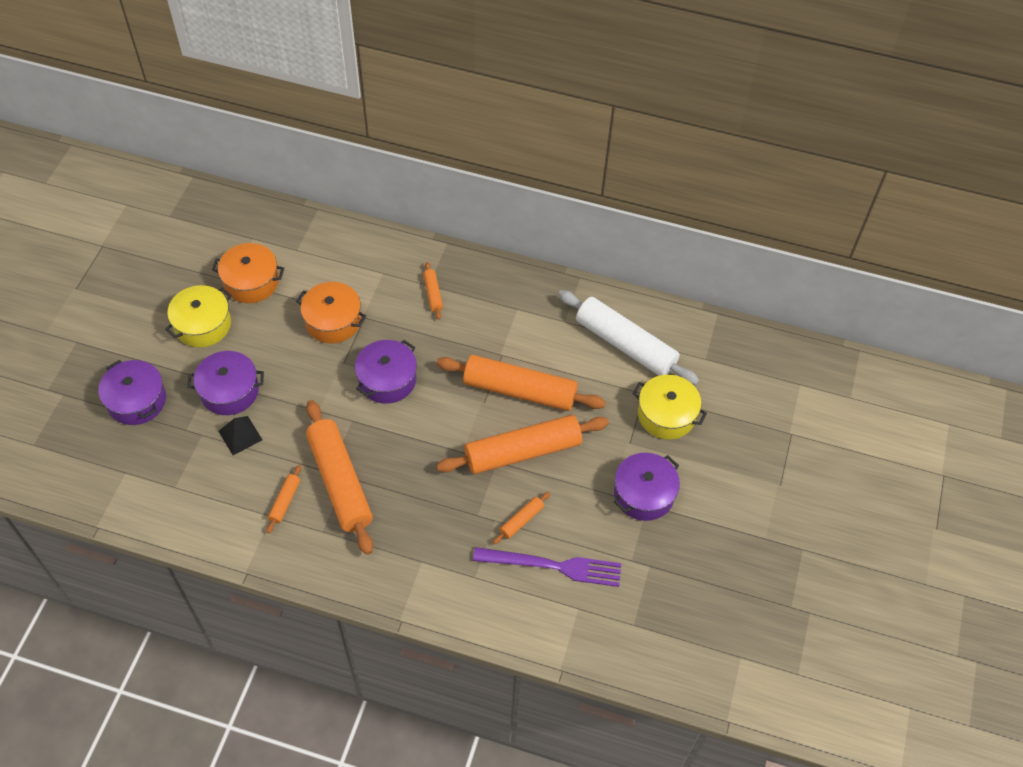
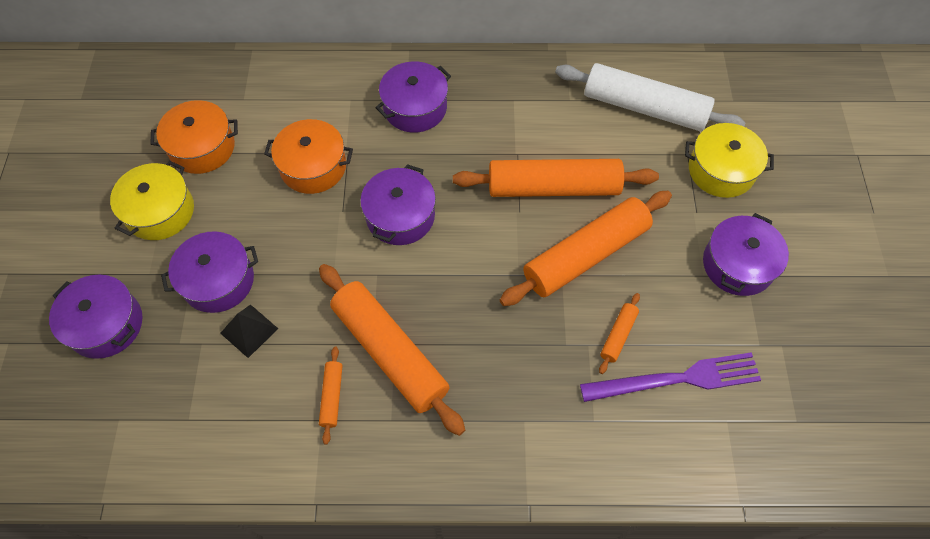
camera: 15 degrees left, 5 degrees up
(433, 294) = (415, 108): orange rolling pin -> purple pot

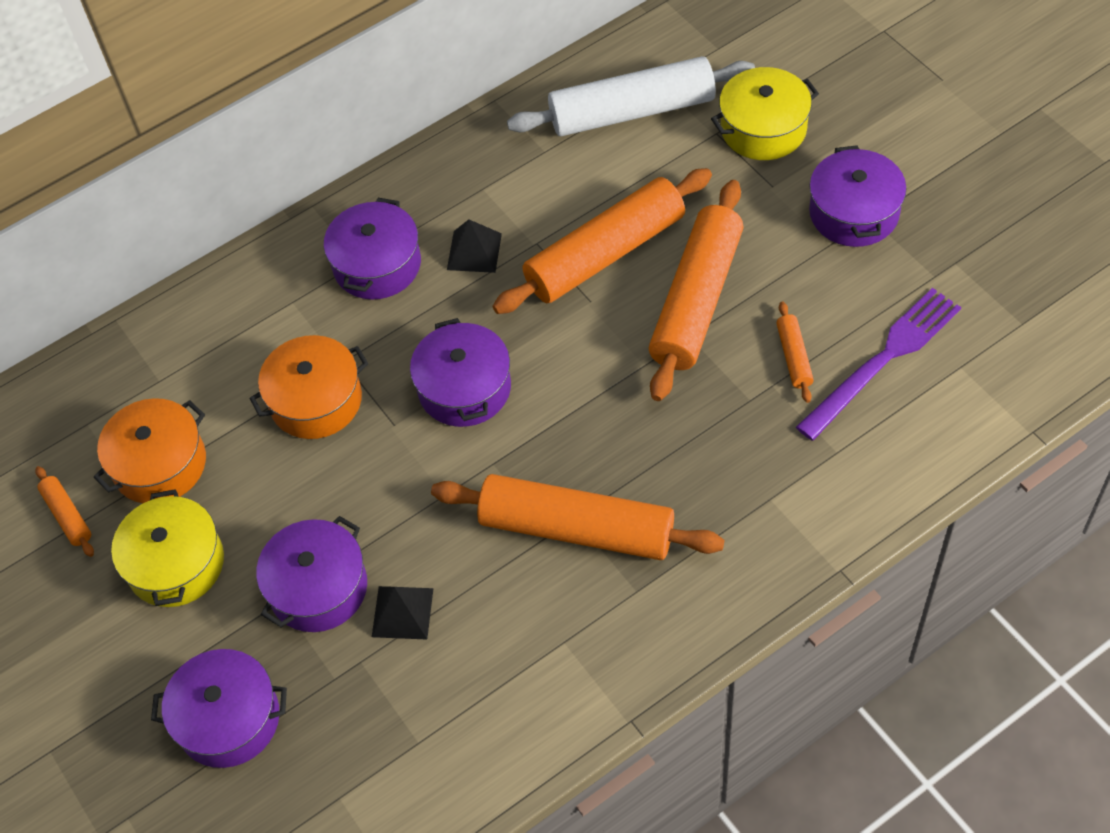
camera: 30 degrees left, 5 degrees down
(332, 396) = (554, 612): orange rolling pin -> orange rolling pin (67, 515)
(476, 135) = (474, 251): none -> black pyramid

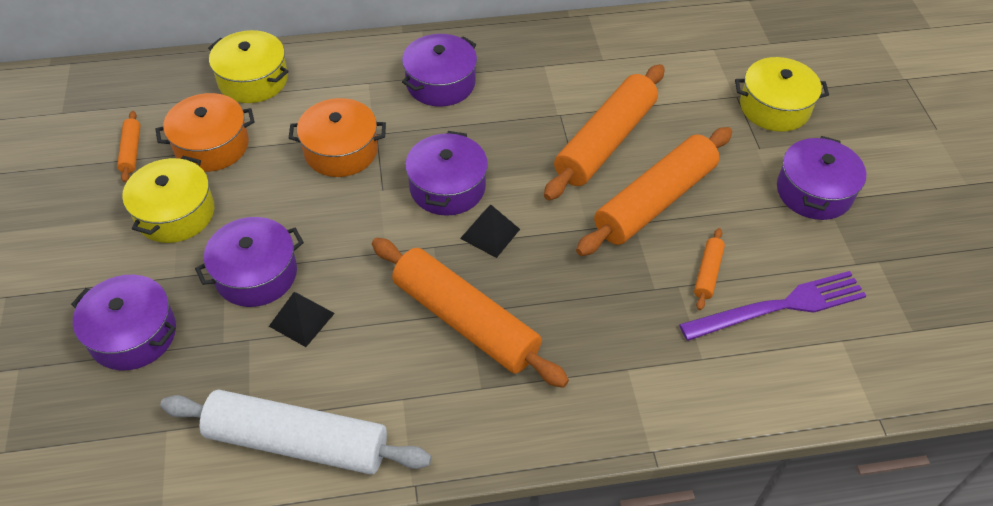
camera: 20 degrees right, 5 degrees down
(151, 360) = (253, 80): none -> yellow pot
(474, 251) = (512, 102): black pyramid -> black pyramid (490, 233)
(605, 254) = (605, 142): orange rolling pin -> orange rolling pin turned 45 degrees counterclockwise
(632, 111) = (682, 59): white rolling pin -> white rolling pin (297, 442)

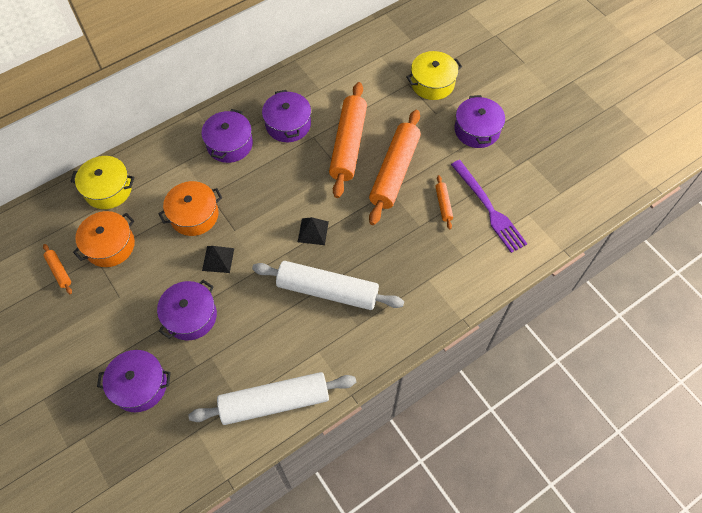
camera: 25 degrees left, 10 degrees up
(175, 213) = (116, 300): yellow pot -> none
(301, 319) = (234, 331): black pyramid -> black pyramid (218, 259)
(447, 187) = (272, 212): purple pot -> purple pot (288, 124)
(465, 321) = (327, 290): orange rolling pin -> white rolling pin
(779, 307) = (489, 208): purple fork -> purple fork turned 105 degrees clockwise

